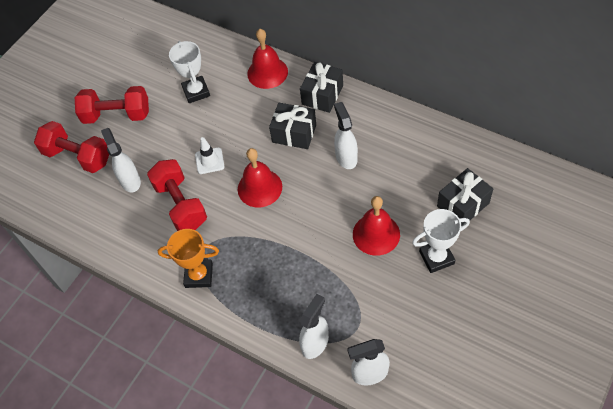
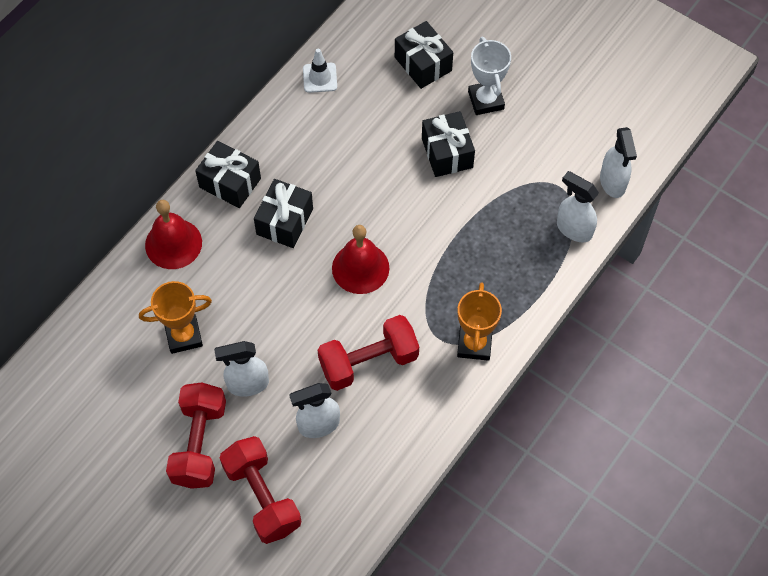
camera: 90 degrees left, 5 degrees up
(78, 157) = (262, 497): red dumbbell -> red dumbbell turned 60 degrees counterclockwise
(196, 92) = (183, 336): white trophy -> orange trophy
(209, 161) = (306, 324): white traffic cone -> white traffic cone (320, 78)
(346, 157) = (334, 169): white spray bottle -> white spray bottle (247, 384)
(376, 234) = (447, 153): red bell -> black gift

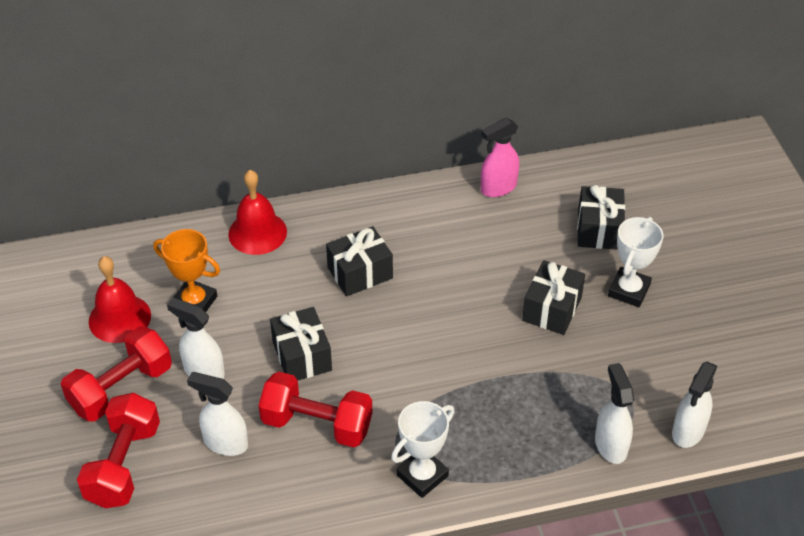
camera: 40 degrees right, 15 degrees down
(230, 183) = (346, 218): black gift -> black gift (302, 356)
(320, 78) = (498, 188): white traffic cone -> pink spray bottle
(360, 268) = (385, 348): red bell -> red bell (119, 318)
(474, 344) = (422, 475): orange trophy -> white trophy

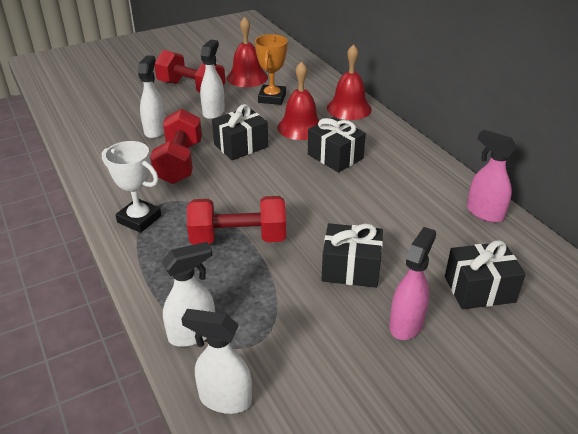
camera: 75 degrees right, 10 degrees down
(124, 464) = (132, 100): red dumbbell -> red dumbbell (238, 239)
(282, 289) = (300, 127): none -> red bell
(629, 290) = (406, 324): white trophy -> pink spray bottle

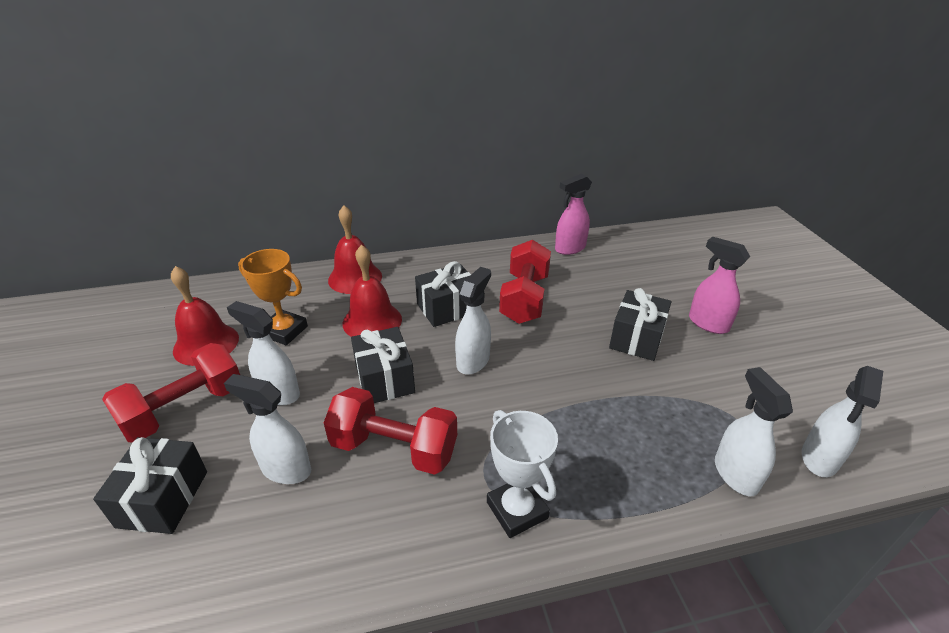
camera: 75 degrees left, 0 degrees up
(139, 219) = (517, 510): white trophy -> white trophy turned 75 degrees counterclockwise
(238, 239) = (578, 411): red dumbbell -> red dumbbell (524, 298)
(276, 179) = (473, 361): none -> white spray bottle
(479, 289) = (665, 277): black gift -> black gift (163, 498)

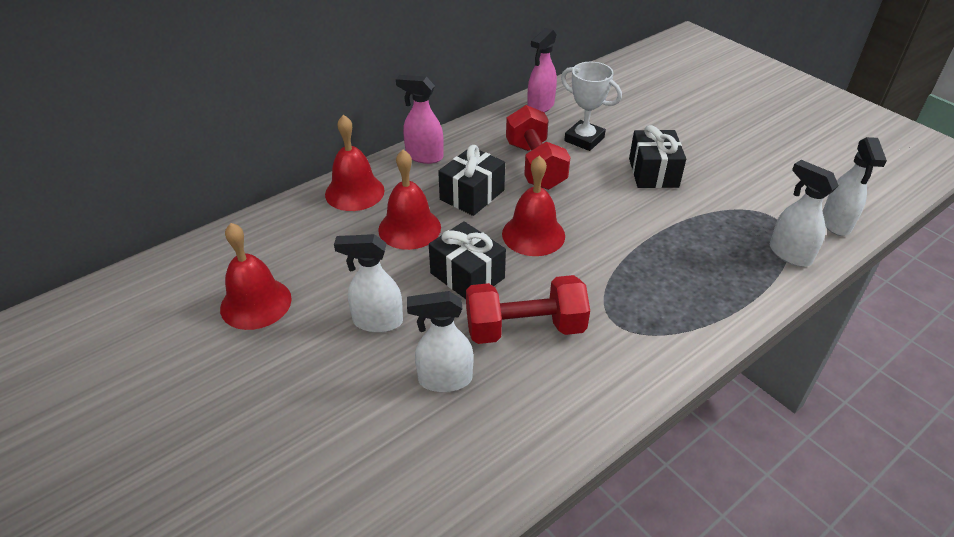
camera: 25 degrees left, 5 degrees up
(163, 498) = (352, 445): black gift -> none
(185, 409) = (296, 368): red dumbbell -> none
(284, 331) = (328, 265): orange trophy -> none
(473, 361) = (533, 234): white spray bottle -> red bell
(517, 510) = (658, 337): white trophy -> white trophy (584, 139)
(707, 323) = (699, 143): pink spray bottle -> pink spray bottle (424, 156)

